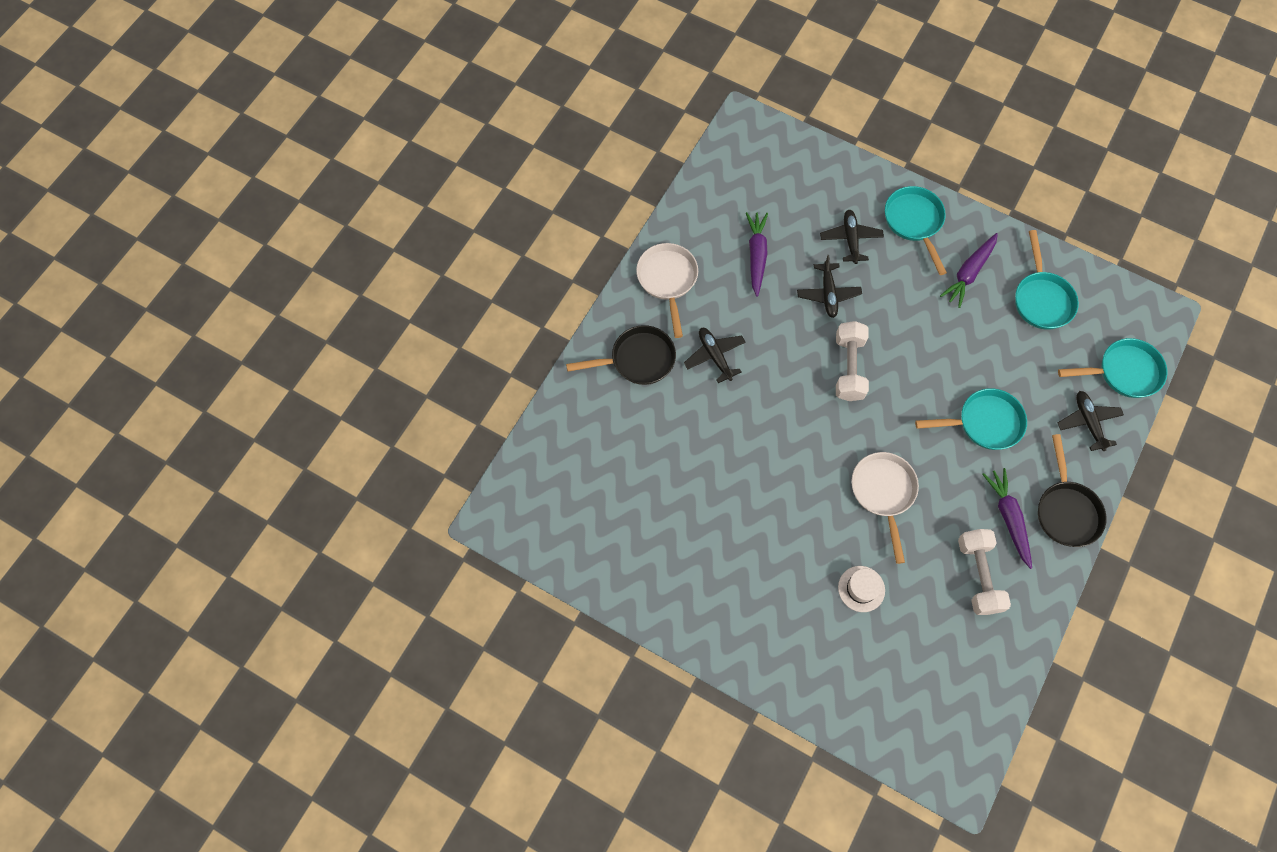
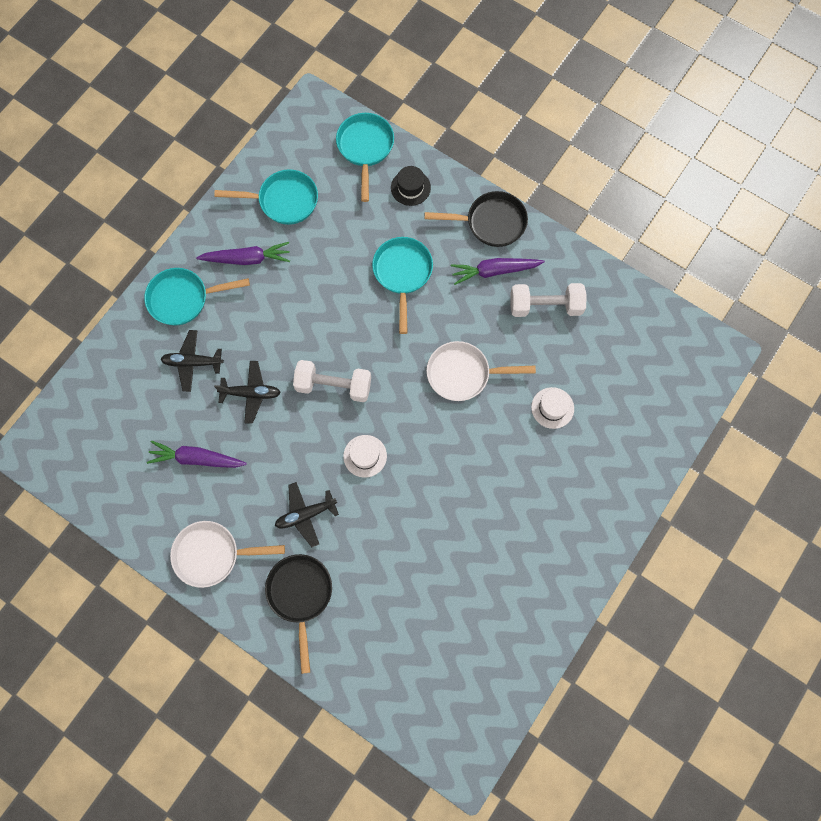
camera: 85 degrees left, 5 degrees up
(780, 404) = (365, 456): none -> white hat
(969, 273) = (247, 259): purple carrot -> purple carrot turned 45 degrees counterclockwise
(1088, 422) = (410, 187): black plane -> black hat

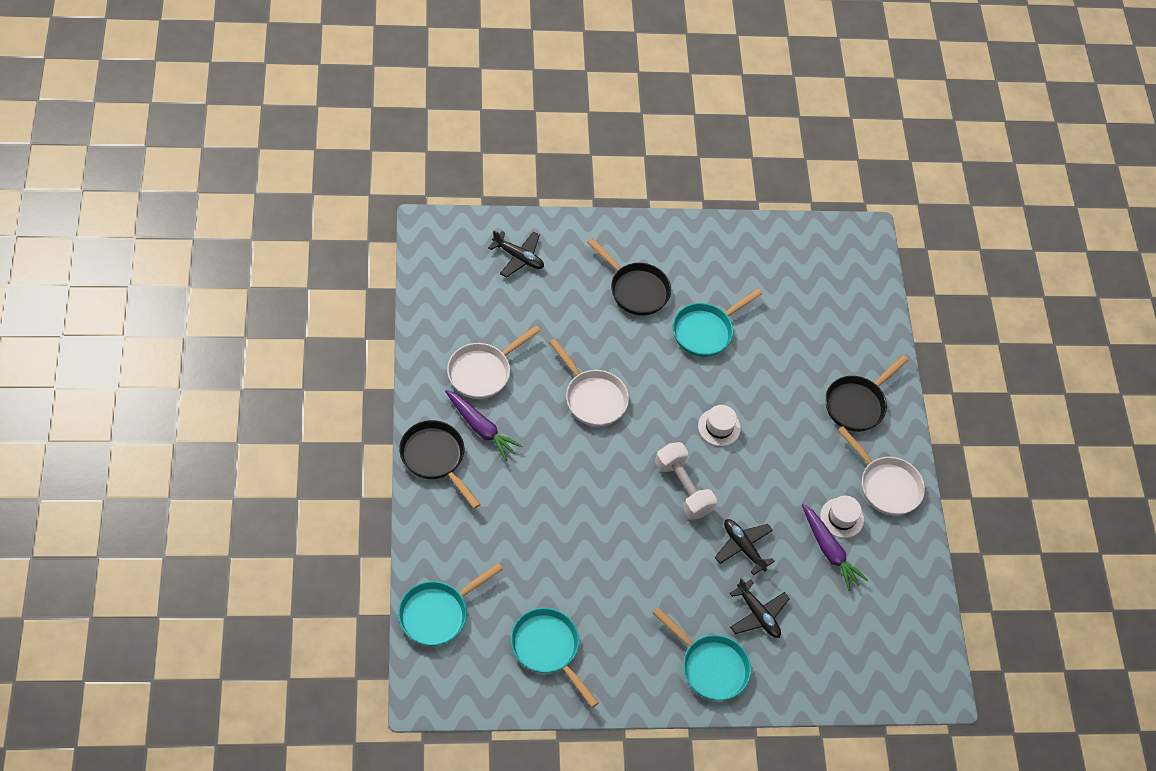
camera: 135 degrees left, 15 degrees down
(247, 259) = (629, 639): purple carrot -> none
(306, 514) = (799, 439): black plane -> black plane (518, 257)
(402, 274) = (541, 499): turquoise pan -> turquoise pan (706, 331)
(410, 187) = (450, 546): black hat -> none
(545, 306) = (483, 372): white dumbbell -> white pan
(545, 487) = (635, 289): none -> black pan
(552, 408) = (568, 319): white hat -> white hat (841, 518)

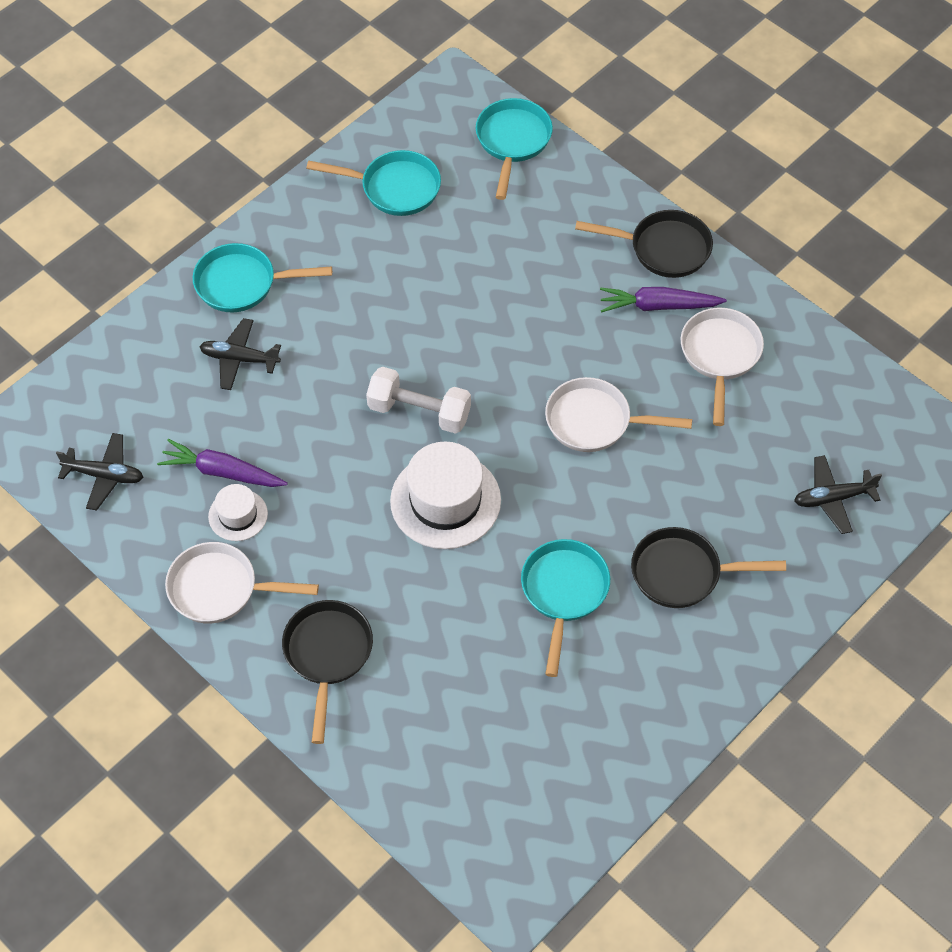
camera: 145 degrees right, 0 degrees up
(719, 427) = (445, 500): white hat -> white hat, size x1.87
(743, 547) = (308, 405): black plane -> black plane (104, 475)

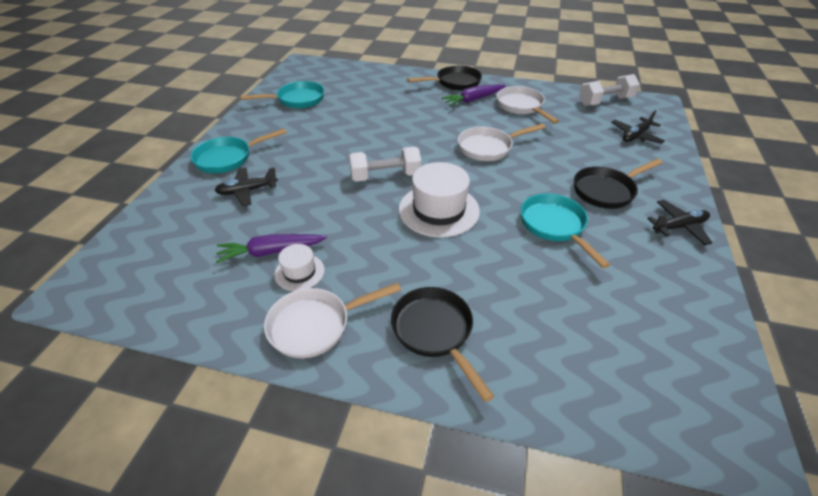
camera: 30 degrees left, 15 degrees down
(104, 475) = (172, 290): black plane -> black plane (679, 227)
(512, 142) = (347, 71): turquoise pan -> none
(867, 404) = (605, 101): none -> white dumbbell

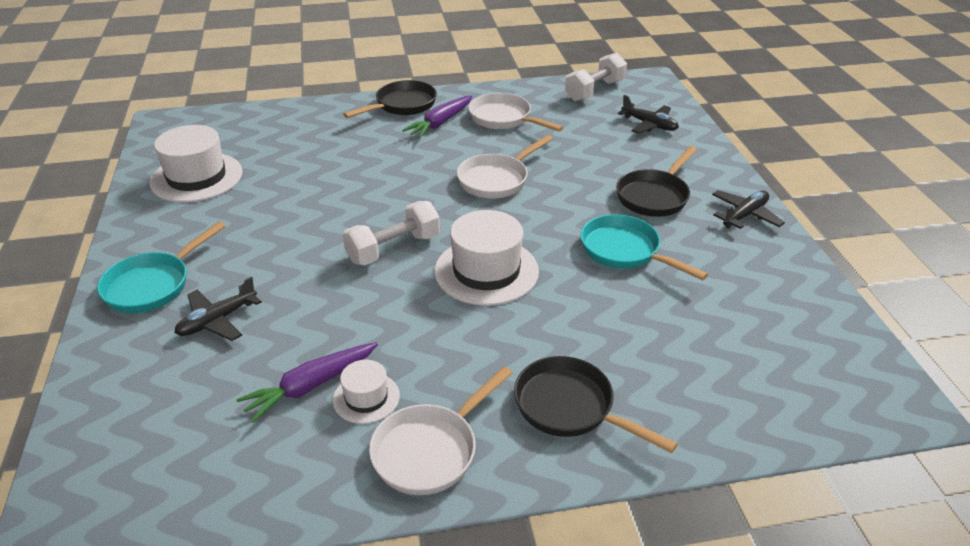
camera: 25 degrees left, 5 degrees down
(297, 100) = (196, 177): turquoise pan -> white hat
(635, 136) = (649, 125): black plane -> black plane turned 75 degrees counterclockwise

